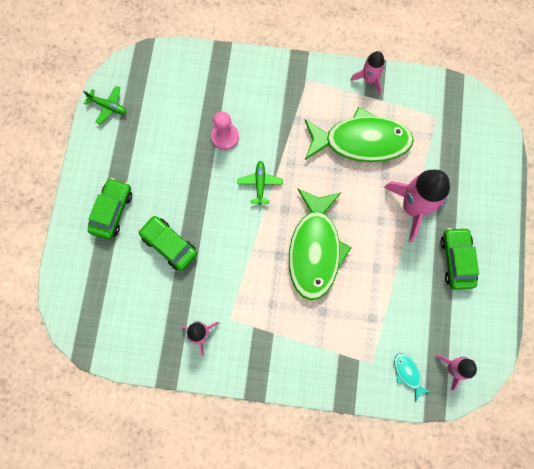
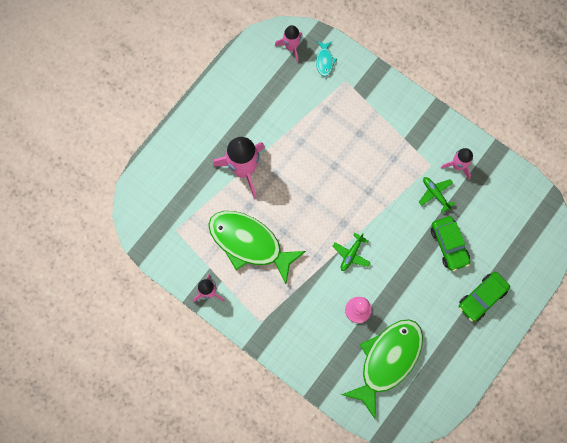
camera: 150 degrees left, 0 degrees up
(108, 106) = (443, 395): green plane -> green plane (435, 194)
(315, 250) = (338, 179): green fish -> green fish (387, 360)
(456, 260) = (238, 114): green car -> none

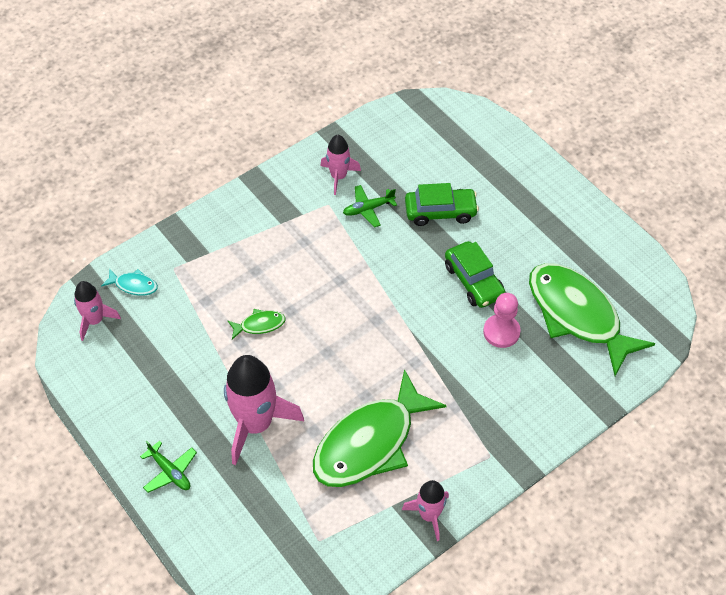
camera: 75 degrees left, 20 degrees down
(317, 149) = (259, 325): none -> green fish
(351, 254) = (422, 321): green plane -> green plane (170, 471)
(482, 298) = (517, 196): green car -> green car (474, 281)

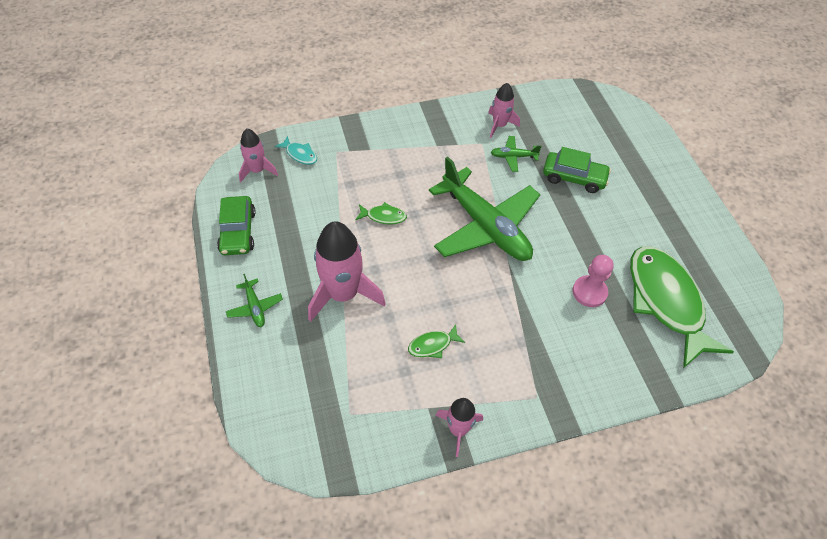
camera: 20 degrees right, 0 degrees up
(370, 298) = (485, 226): none -> green plane
(370, 443) = (432, 345): green fish -> green fish, size x0.40
(474, 281) = (581, 242): green car -> green car (238, 232)

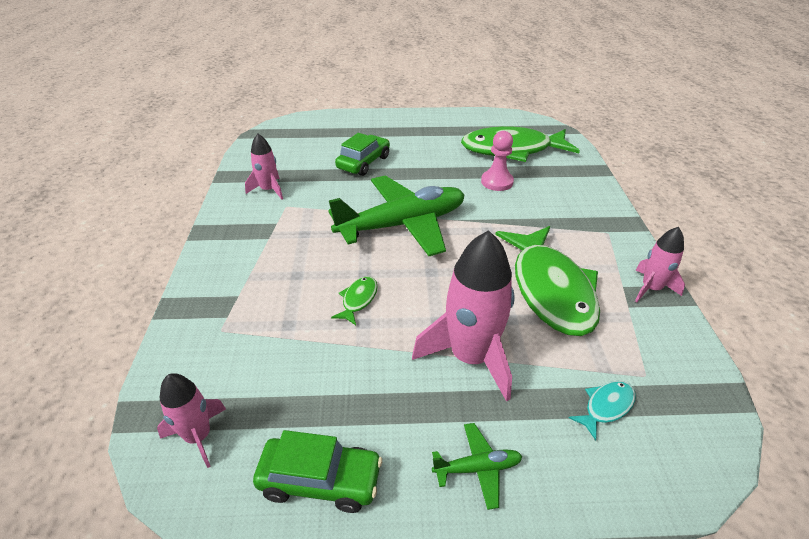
camera: 75 degrees left, 15 degrees down
(300, 154) = (199, 373): turquoise fish -> turquoise fish (606, 407)
(432, 345) = (550, 289): green fish -> green fish, size x2.48
(513, 157) = (318, 190): green plane -> none

